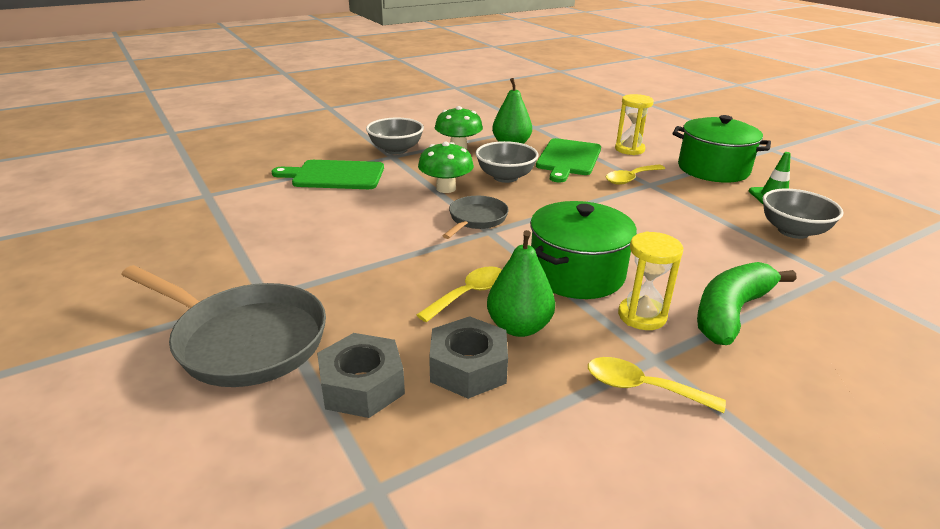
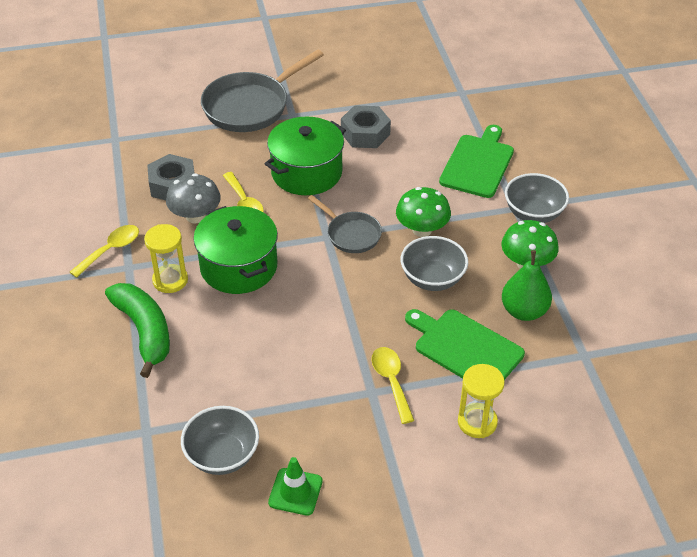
camera: 110 degrees right, 15 degrees up
(362, 385) = (184, 144): grey nut -> grey nut (365, 133)
(519, 327) = (195, 216): green pear -> grey mushroom
(713, 169) = (388, 478): green pot -> green pot (306, 172)

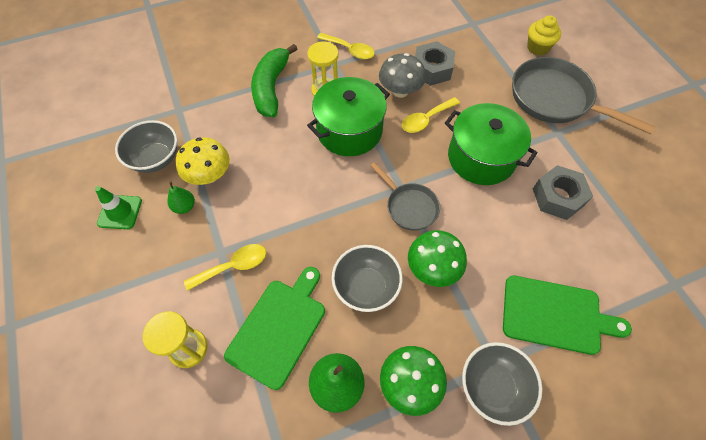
camera: 80 degrees right, 15 degrees up
(144, 331) = (271, 88): green banana -> green banana turned 135 degrees clockwise
(175, 100) = (537, 48): none -> yellow cupcake
(265, 399) = (209, 175): none -> yellow mushroom
(304, 425) = (184, 207): none -> green pear
(351, 234) = (409, 207): grey pan -> grey pan turned 75 degrees counterclockwise

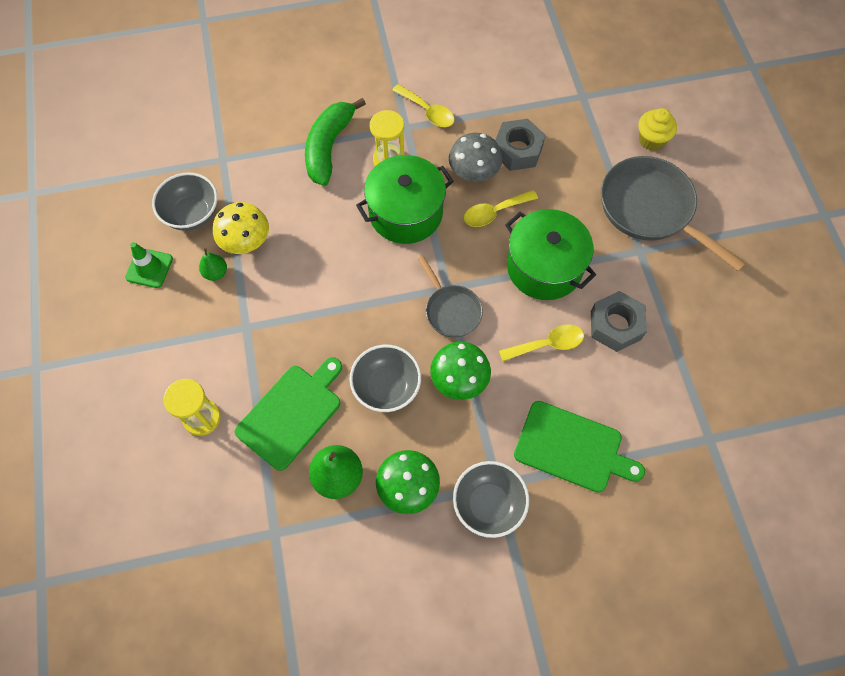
camera: 10 degrees right, 5 degrees up
(233, 266) = (256, 344): yellow spoon -> yellow spoon (547, 344)

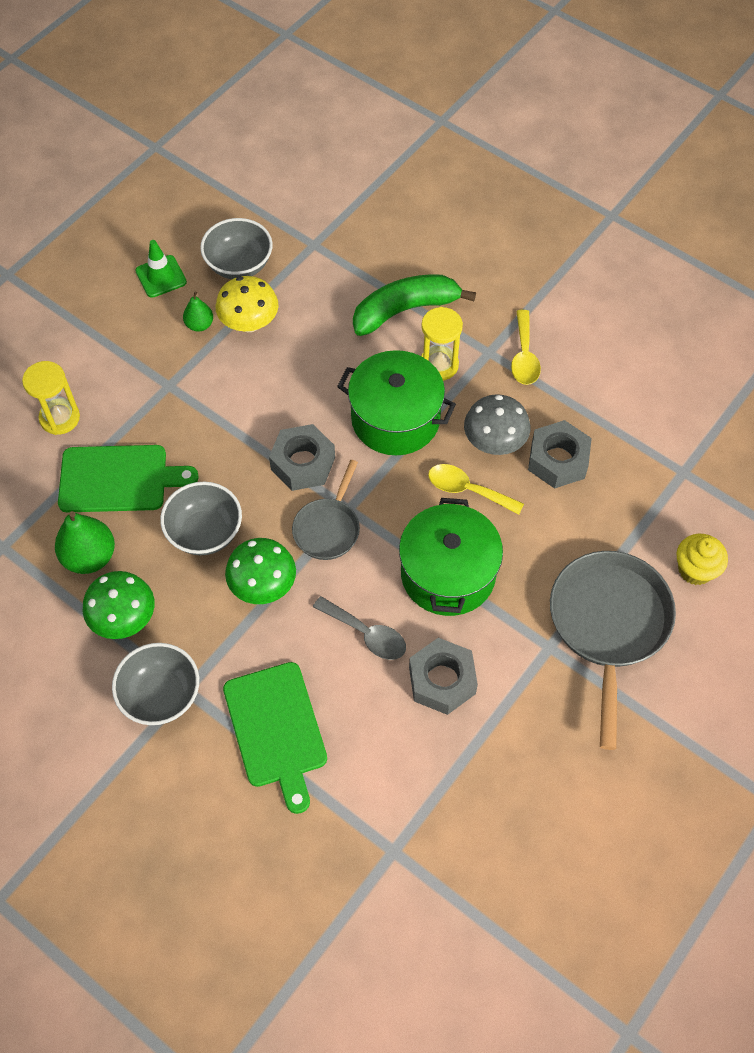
camera: 50 degrees right, 5 degrees down
(388, 289) = (303, 463): none -> grey nut
(547, 344) = (366, 634): yellow spoon -> grey spoon

